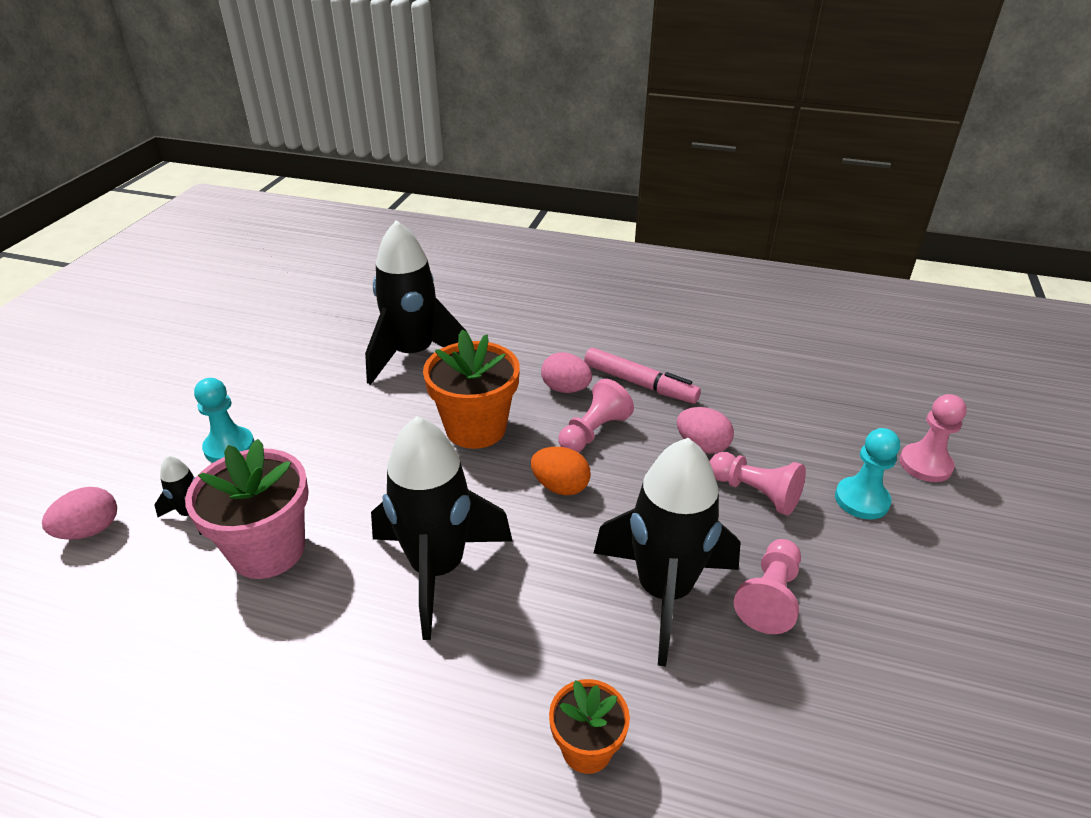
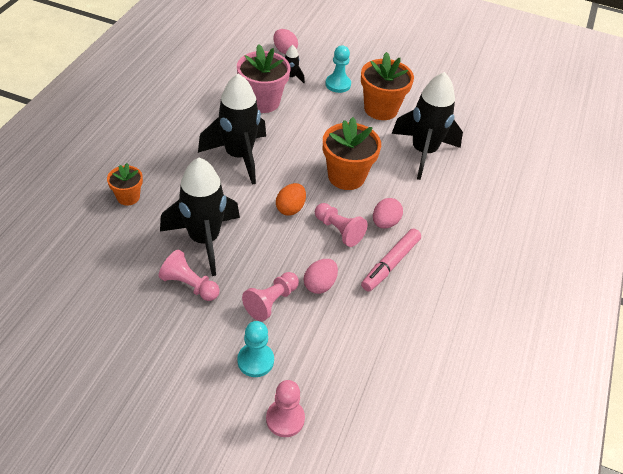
camera: 90 degrees right, 10 degrees up
(308, 396) = (381, 109): none -> orange flower pot

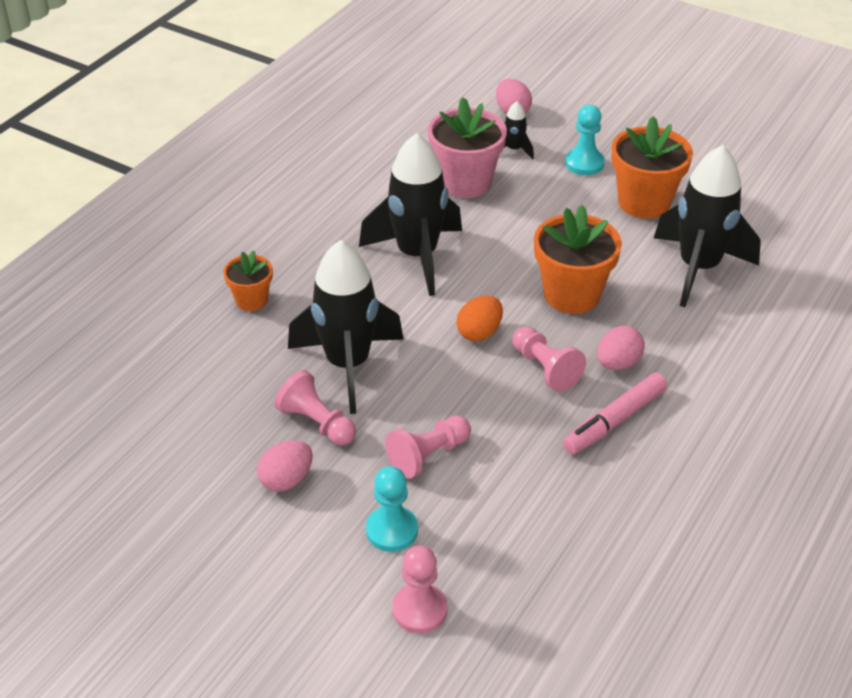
camera: 15 degrees right, 5 degrees down
(319, 285) = (503, 439): pink egg -> pink egg (286, 480)

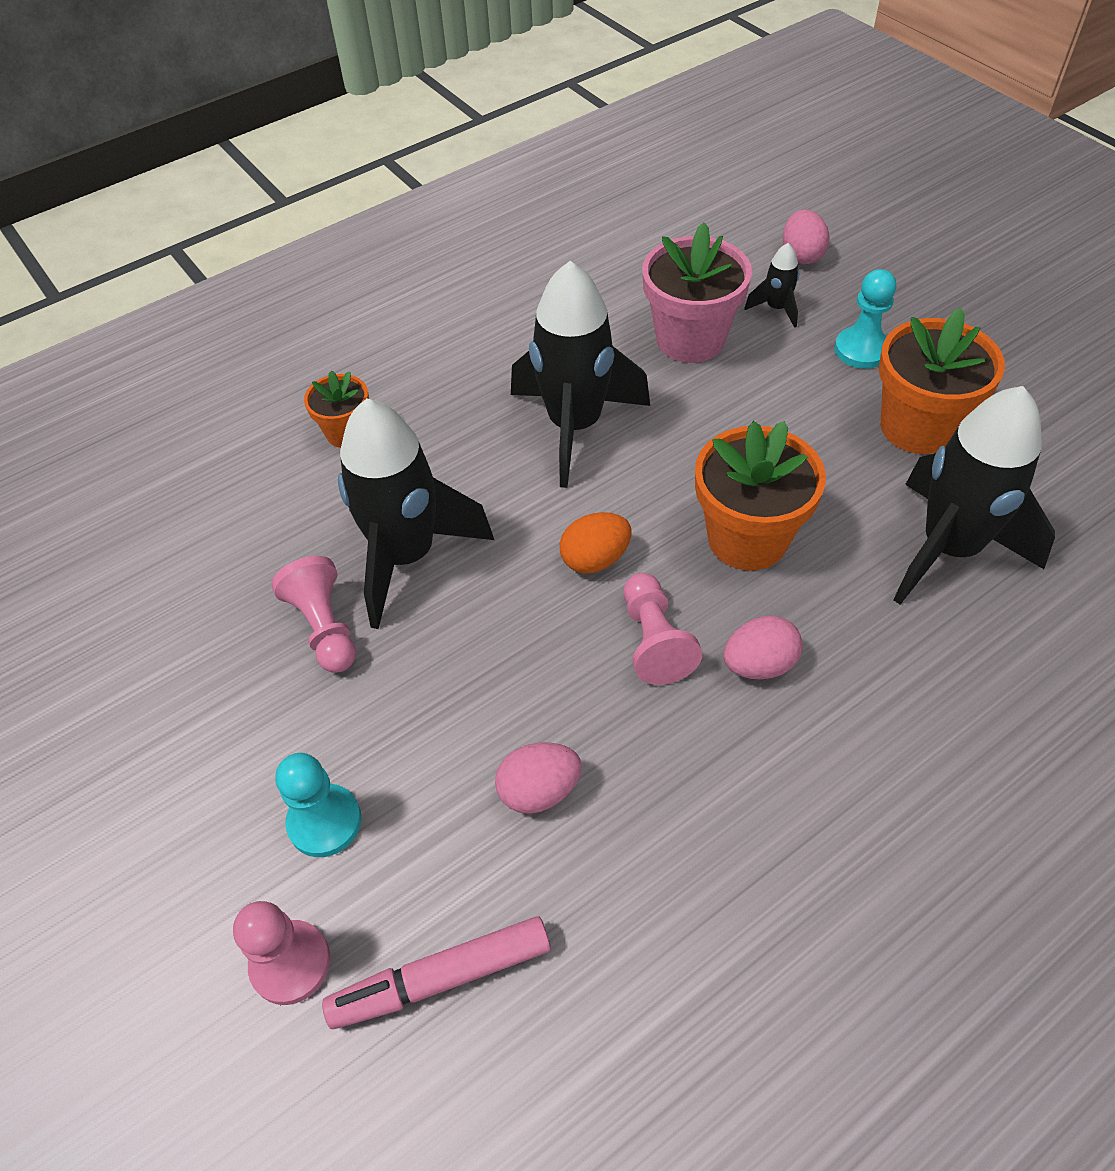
camera: 25 degrees right, 10 degrees up
(286, 480) = (243, 697): pink egg -> pink egg (539, 790)
(428, 455) = (432, 723): pink pawn -> none
(614, 421) = (708, 755): pink marker -> pink marker (441, 978)

